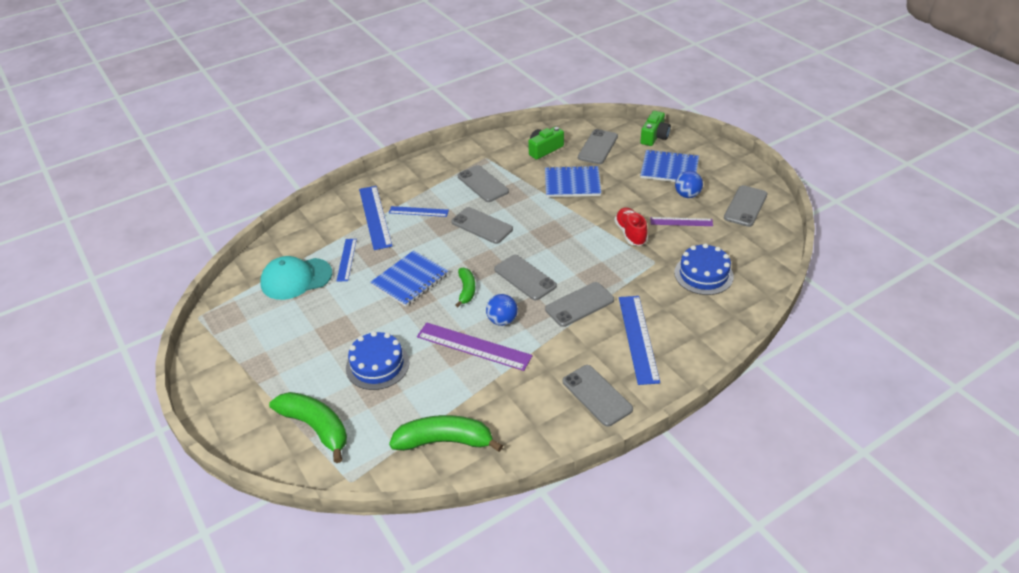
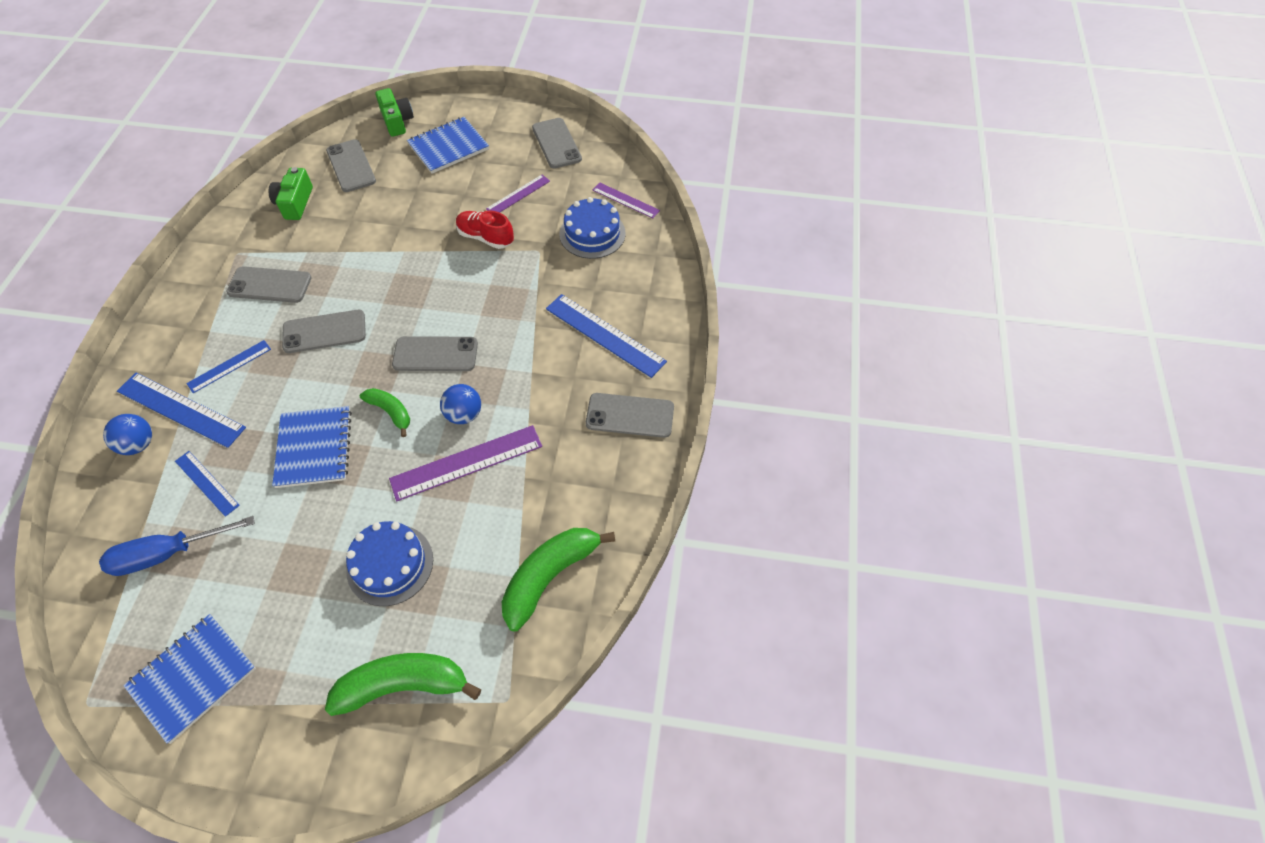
camera: 50 degrees left, 15 degrees up
(296, 279) = (167, 553): turquoise cap -> blue screwdriver
(572, 183) = (369, 222): blue notebook -> blue notebook (192, 678)
(579, 304) = (518, 342): grey phone -> none
(687, 195) = (494, 164): blue ball -> blue ball (138, 444)
(753, 269) = (625, 200): none -> purple ruler

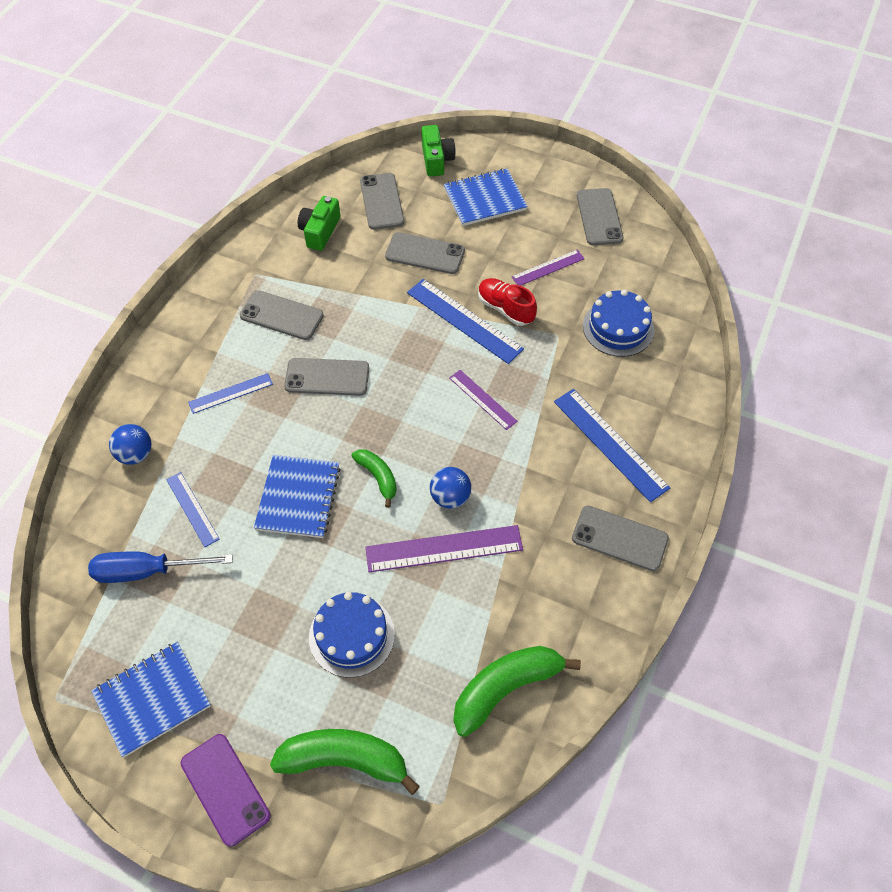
camera: 15 degrees right, 0 degrees up
(180, 409) = (179, 428): blue ruler -> blue ruler (464, 321)
(284, 746) = (225, 789): none -> purple phone
(435, 354) = (432, 426): grey phone -> grey phone (425, 254)
(625, 200) = (661, 297): purple ruler -> purple ruler (482, 399)

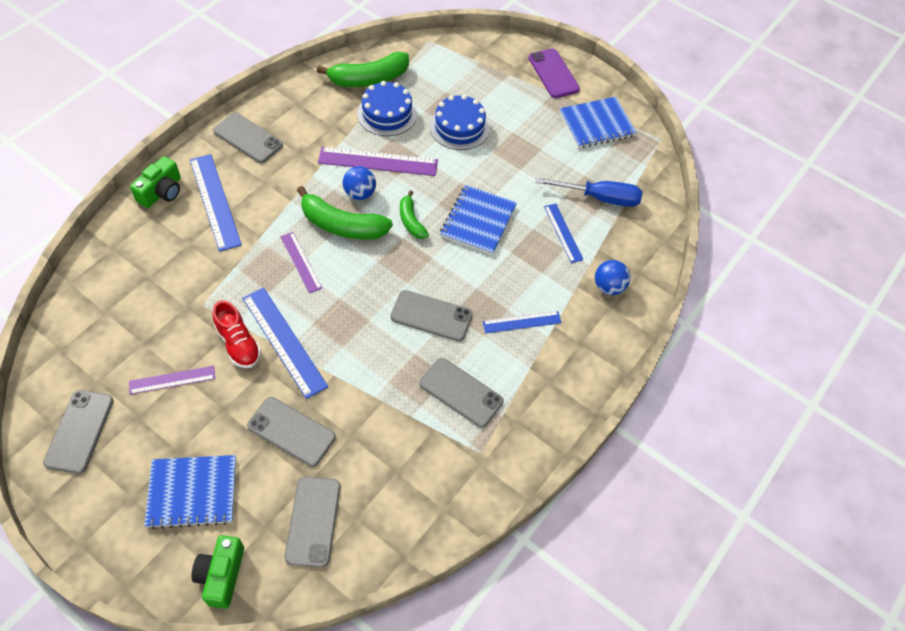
camera: 170 degrees left, 0 degrees up
(320, 231) = (397, 493): green camera -> green camera (162, 192)
(345, 760) = (479, 70): green banana -> green banana (342, 225)
(618, 328) = (144, 297): blue cake -> blue cake (387, 114)

